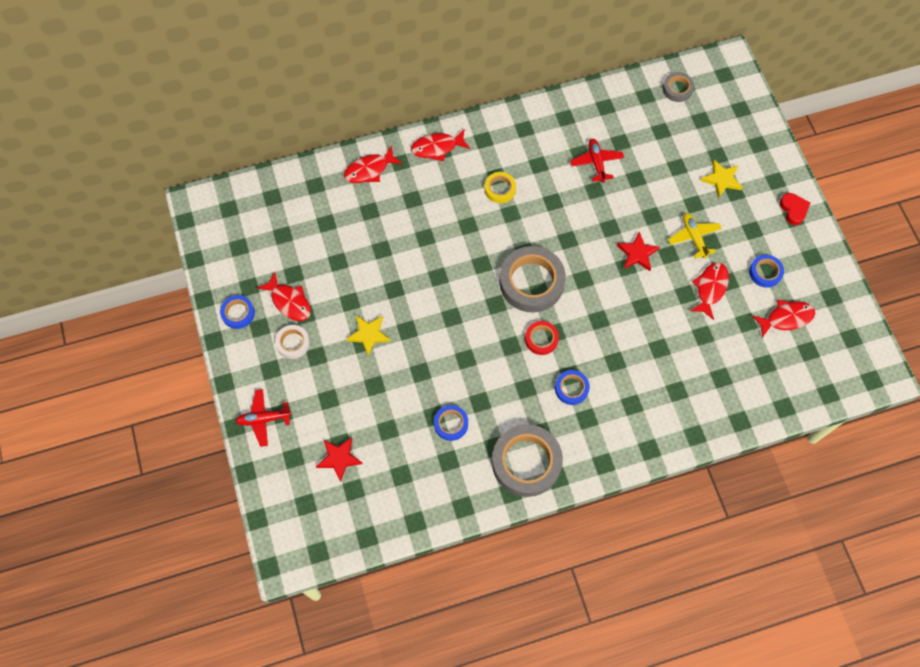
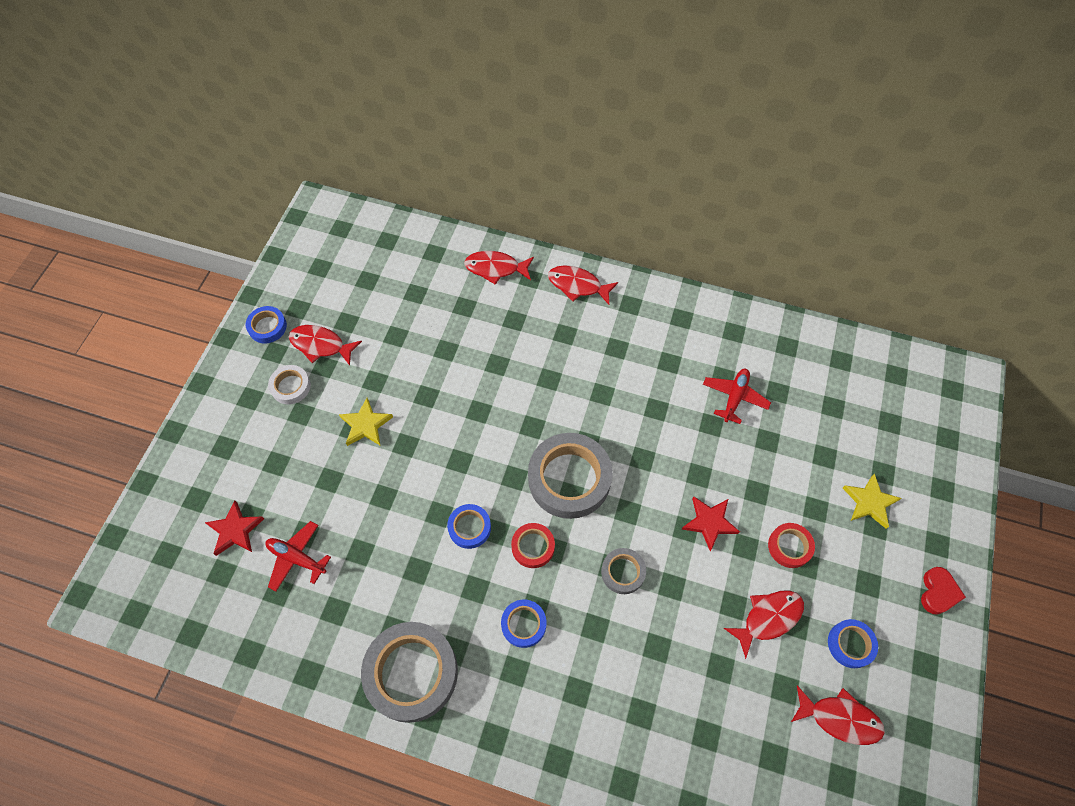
camera: 35 degrees right, 5 degrees down
(263, 419) = (203, 442): red plane -> red plane (296, 558)
(289, 301) = (321, 345): red fish -> red fish turned 120 degrees clockwise
(451, 424) = (369, 573): blue tape -> blue tape (469, 527)
(500, 189) = (610, 363): yellow tape -> none
(677, 89) = (884, 374): grey tape -> grey tape (623, 572)
(694, 237) = (789, 546): yellow plane -> red tape

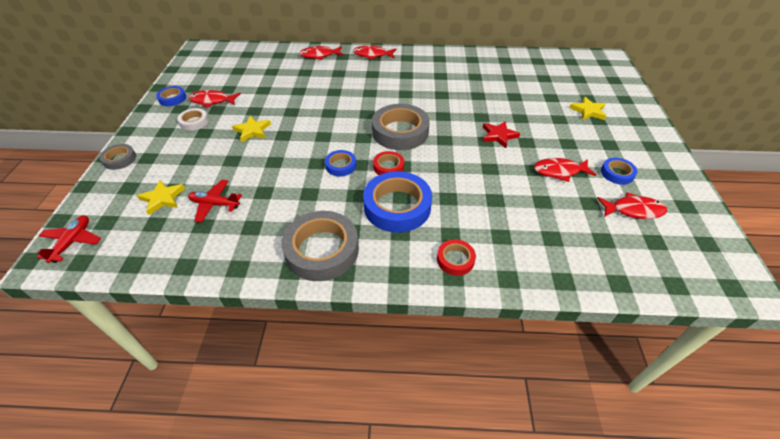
camera: 15 degrees left, 15 degrees down
(235, 530) = (162, 198): red star -> yellow star
(523, 624) = (397, 206): blue tape -> blue tape, size x1.99
(623, 572) = (454, 168): grey tape -> grey tape (120, 159)
(734, 397) = (486, 83): red plane -> red plane (72, 242)
(768, 618) = (559, 171): red fish -> red fish turned 135 degrees counterclockwise
(789, 546) = (553, 137): red tape -> red tape (455, 260)
(938, 592) = (652, 141): red heart -> none

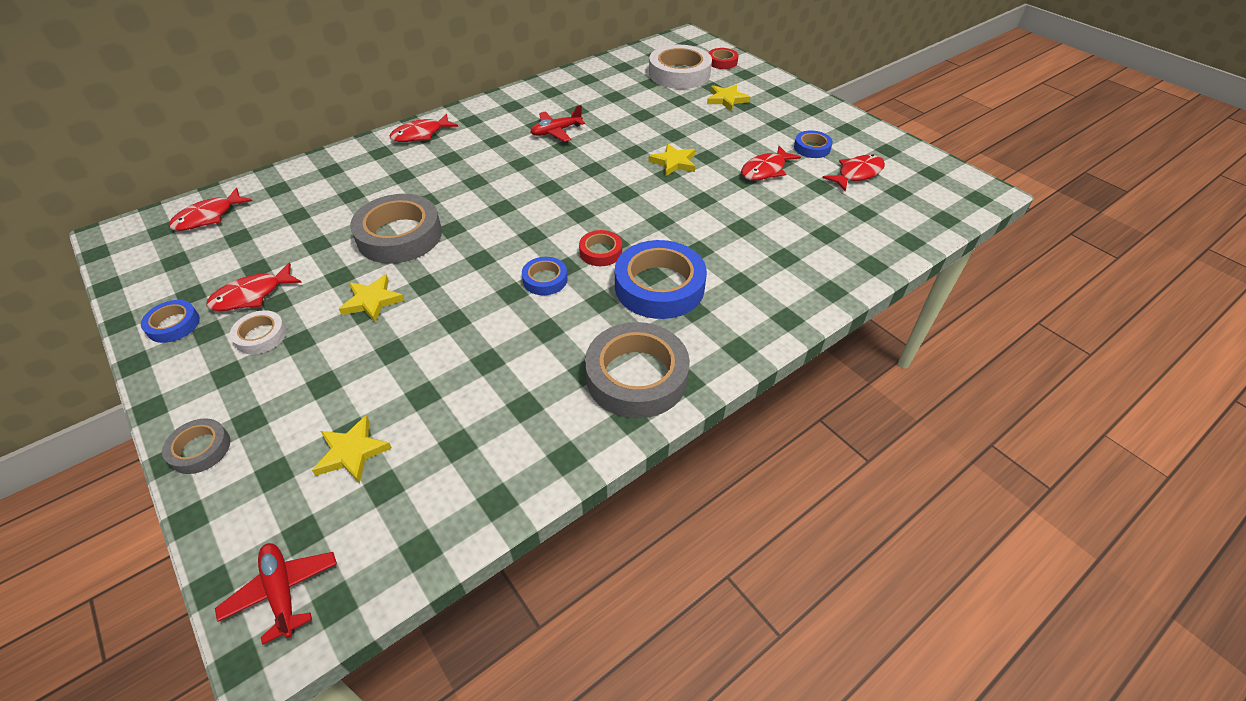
camera: 40 degrees left, 0 degrees up
(215, 204) = (440, 412): red plane -> red plane (556, 131)
(319, 55) = (344, 164): red fish -> red fish (208, 217)
(400, 132) = (567, 208): grey tape -> grey tape (399, 236)
(455, 260) = (772, 302): red tape -> red tape (722, 62)
(499, 135) = (674, 162): red star -> yellow star
(573, 80) = (679, 73): none -> white tape

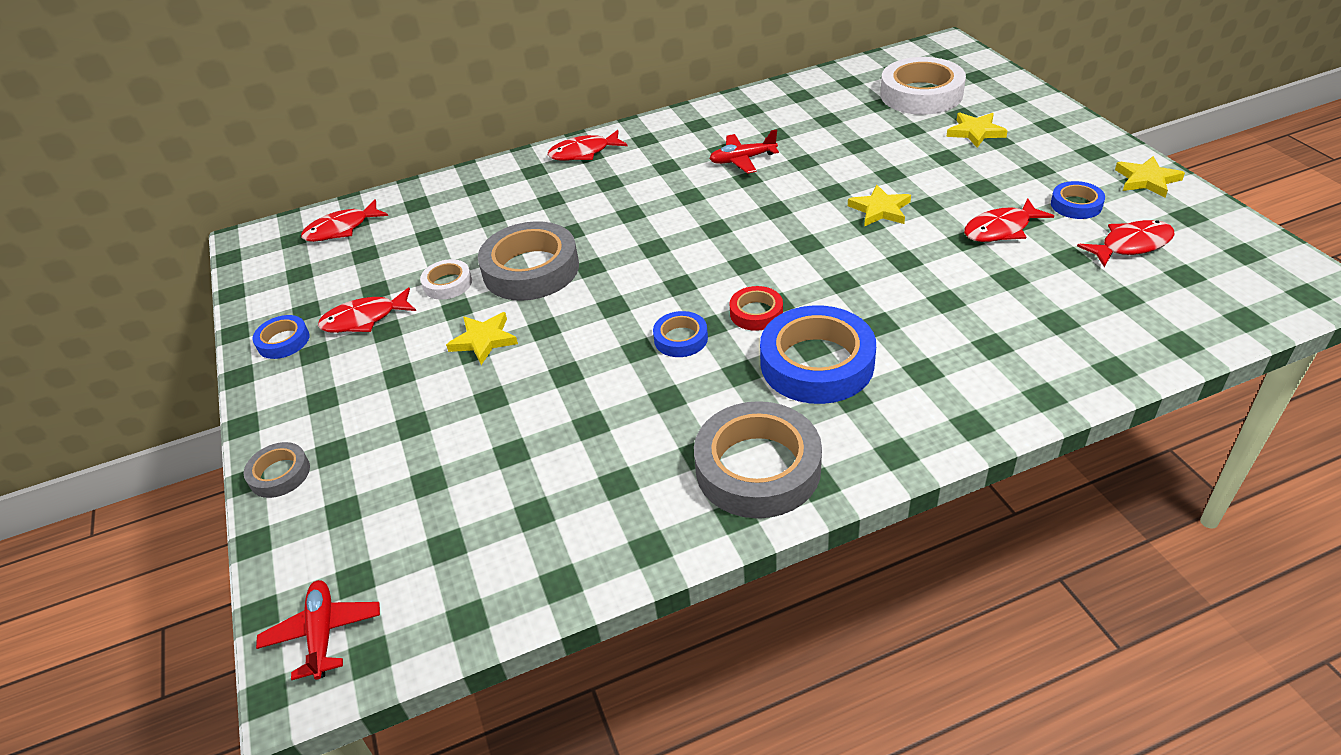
camera: 20 degrees right, 5 degrees down
(261, 336) = (363, 364): white tape -> white tape (447, 284)
(352, 452) = (423, 502): yellow star -> yellow star (1146, 180)
(722, 62) = (984, 81): red tape -> none

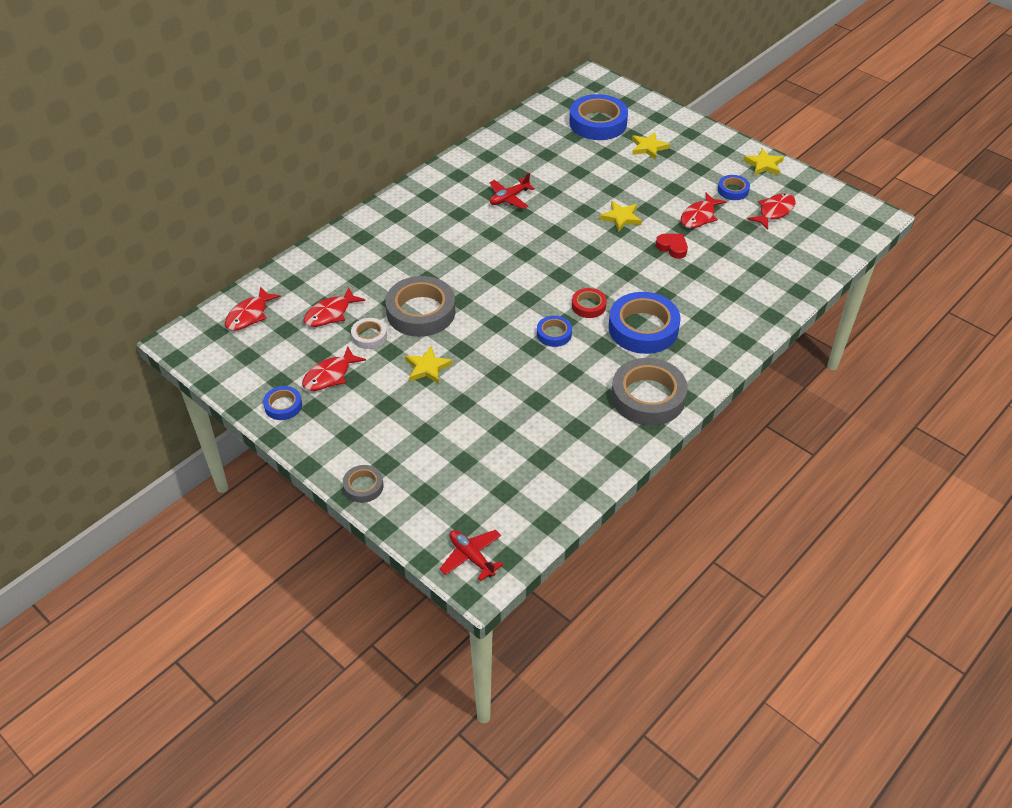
camera: 30 degrees left, 5 degrees up
(583, 153) = (389, 214): red fish -> red fish (330, 314)
(921, 94) = (598, 123): white tape -> blue tape
(933, 262) = (672, 247): none -> red heart

